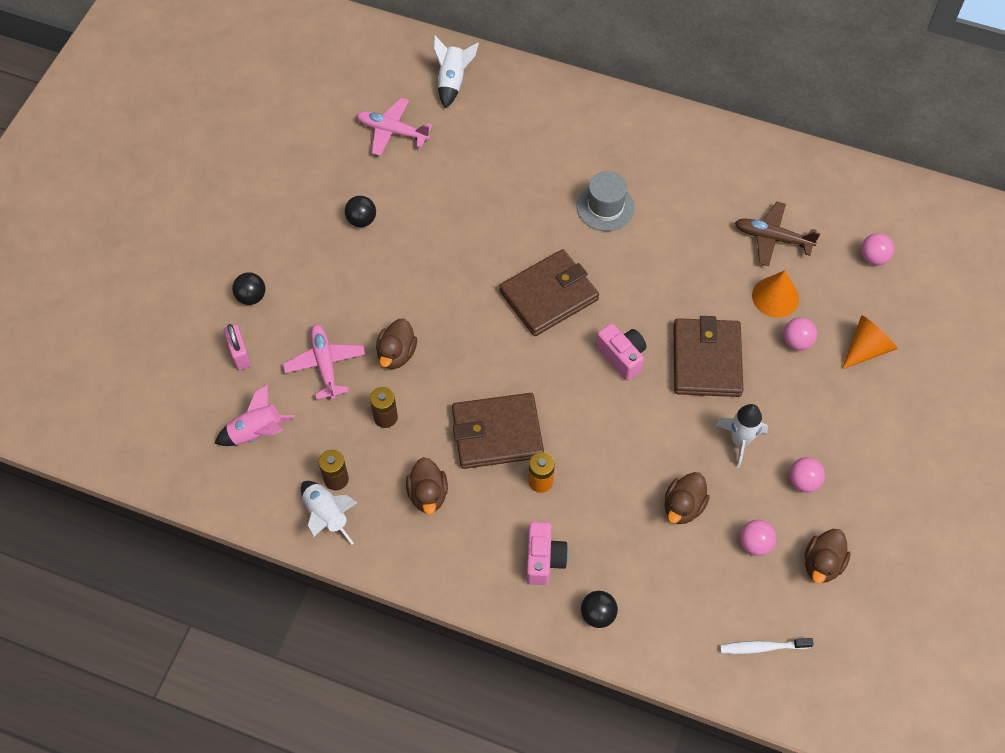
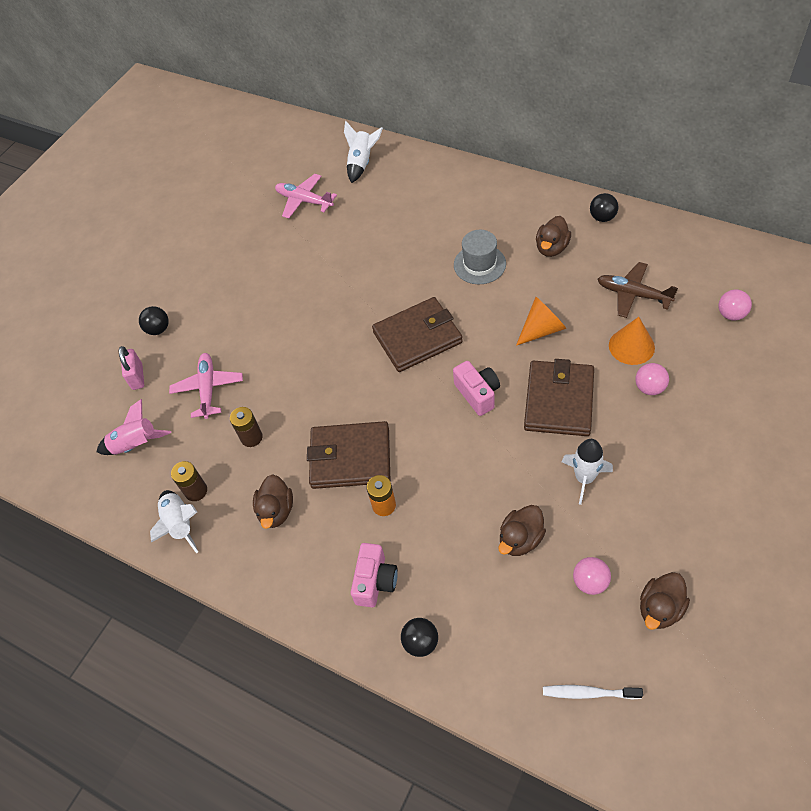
camera: 15 degrees right, 5 degrees down
(361, 220) = (264, 270): black ball -> black ball (602, 217)
(396, 354) = (272, 382): brown duck -> brown duck (551, 248)
(803, 481) = (646, 522): pink ball -> none
(866, 349) = (719, 397): orange cone -> orange cone (542, 329)

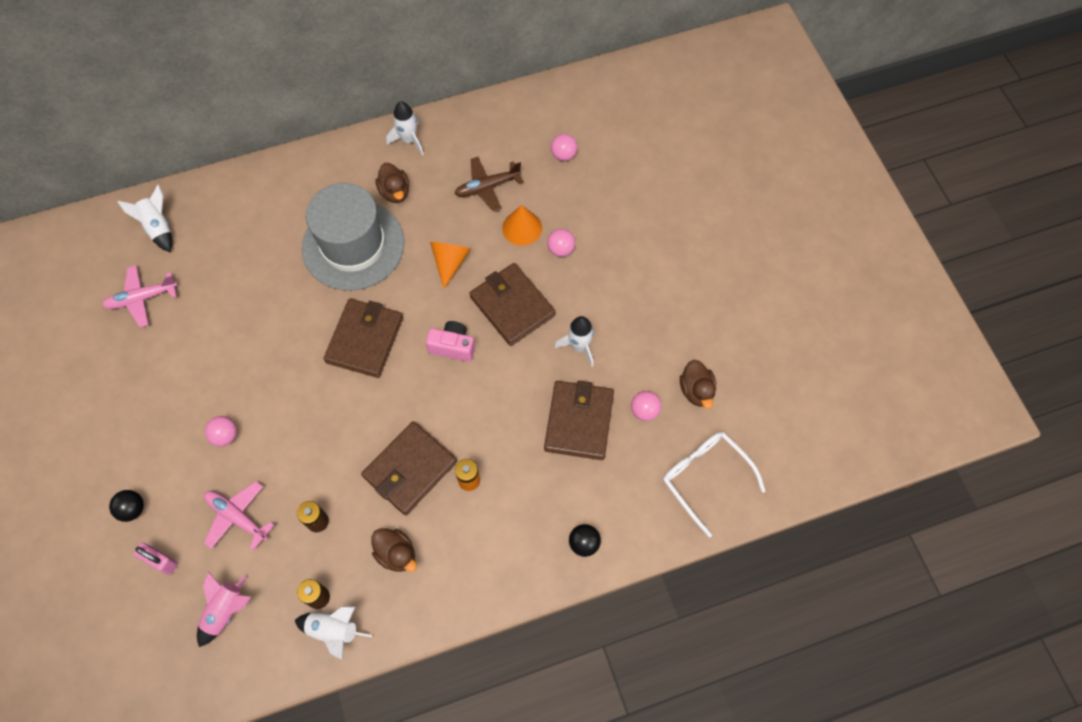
camera: 55 degrees left, 10 degrees up
(258, 328) = (225, 435): none -> pink ball
(375, 581) = (516, 534): pink camera -> none
(479, 264) = (353, 245): grey hat -> grey hat, size x1.99
(520, 539) = (579, 421): brown duck -> brown wallet
(588, 693) = (704, 477): white toothbrush -> white glasses
(602, 217) = (409, 140): black ball -> white rocket

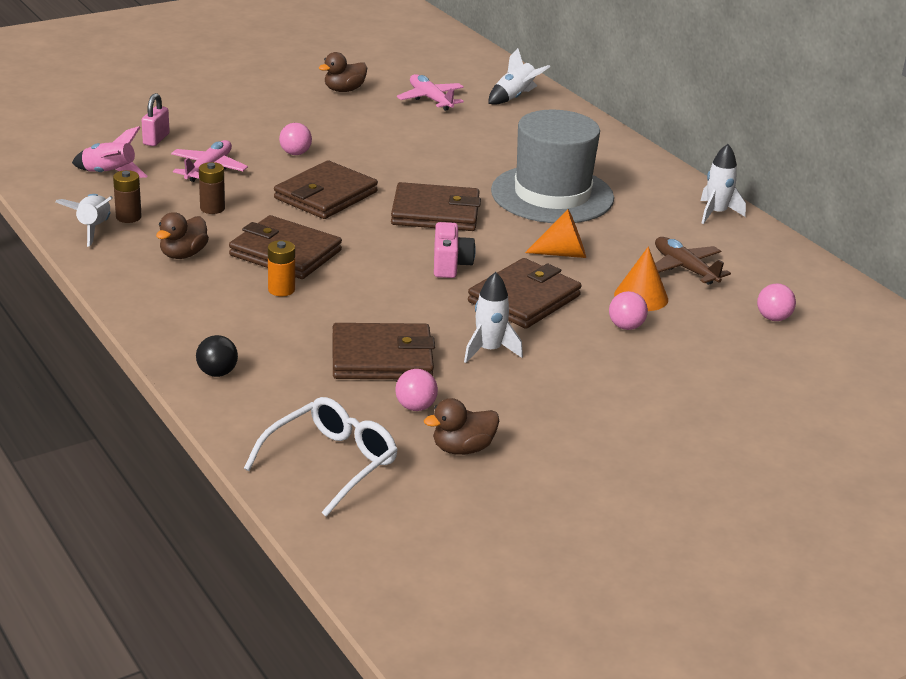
camera: 75 degrees right, 35 degrees down
(133, 509) = (206, 121): black ball -> none
(314, 422) = (325, 195): none -> brown wallet
(395, 192) = (638, 212): brown duck -> brown duck (344, 90)

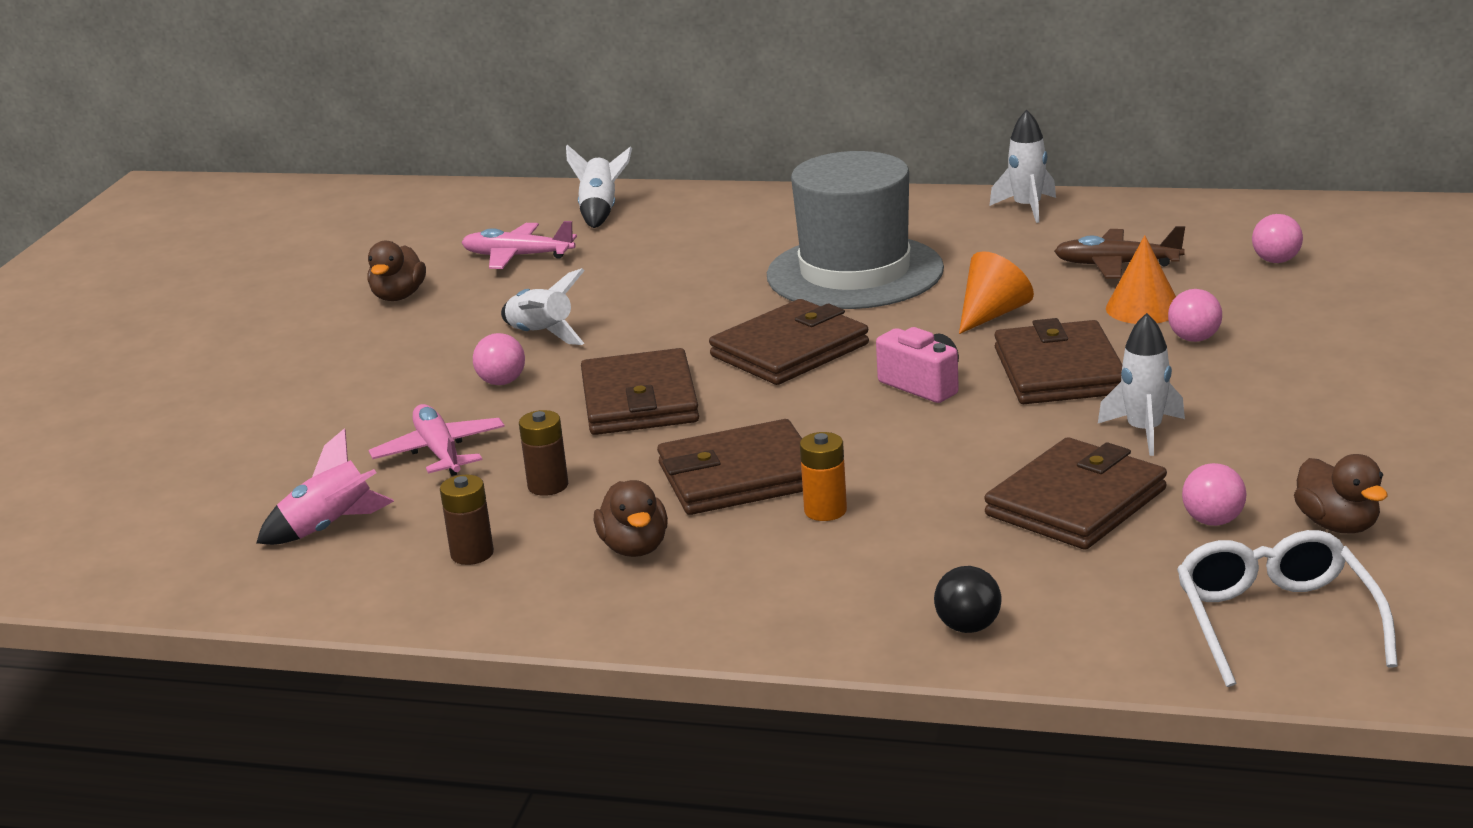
camera: 40 degrees left, 5 degrees down
(93, 229) = (460, 591): white rocket -> white rocket (541, 335)
(156, 139) = (296, 461): pink padlock -> none
(462, 449) = (1337, 525): brown duck -> brown duck turned 45 degrees counterclockwise

